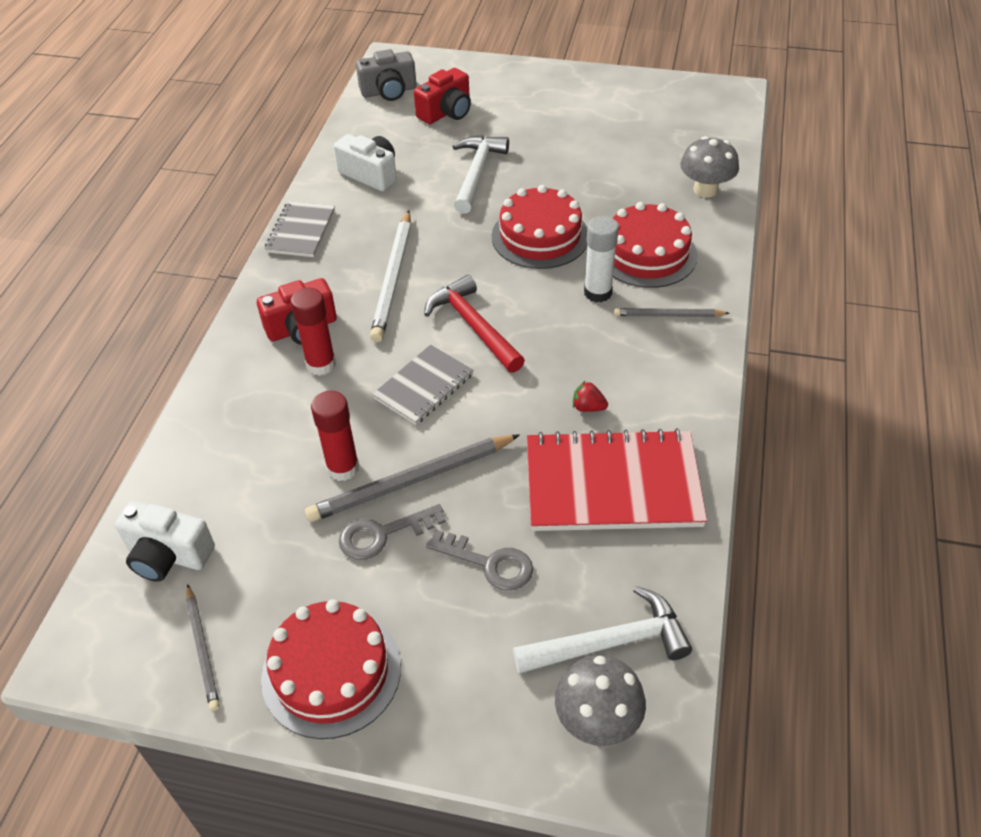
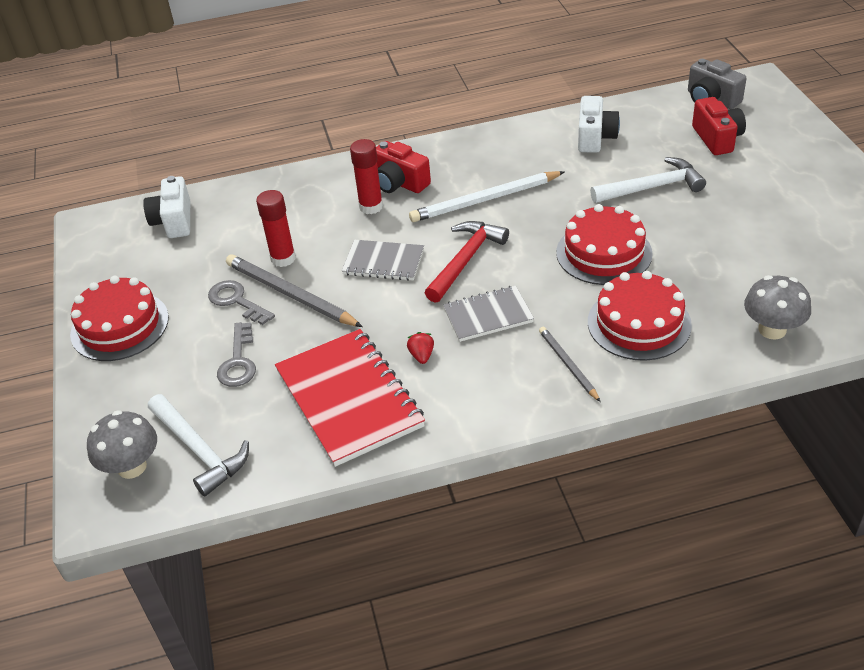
camera: 65 degrees right, 5 degrees down
(203, 649) = (114, 267): grey pencil -> none
(301, 231) = (498, 136): grey notebook -> grey notebook (488, 316)
(446, 112) = (717, 138): red camera -> red camera turned 120 degrees counterclockwise
(598, 293) = (561, 312): white glue stick -> none

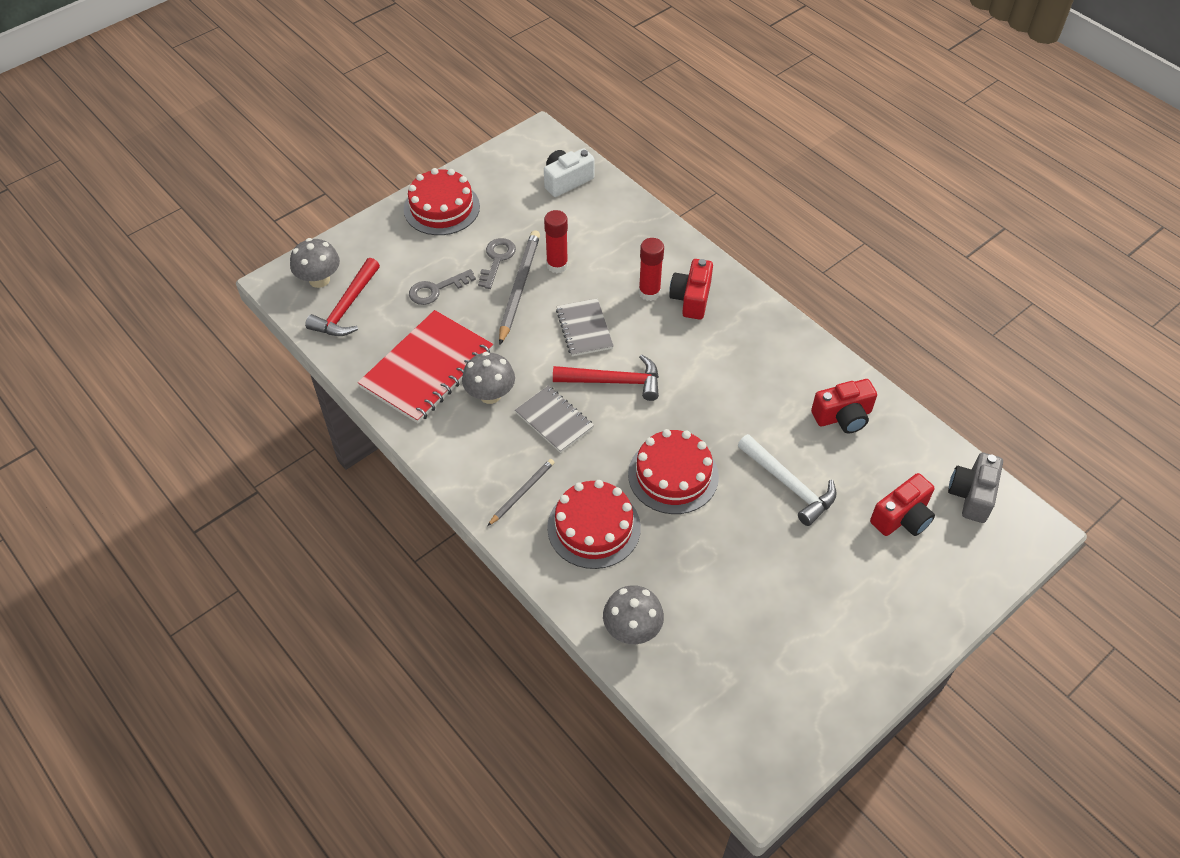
camera: 60 degrees right, 10 degrees up
(199, 450) = (347, 307): white hammer -> red hammer
(421, 355) = (490, 394): red strawberry -> grey mushroom
(485, 200) = (700, 366): white pencil -> none
(595, 137) = (843, 416): white camera -> red camera

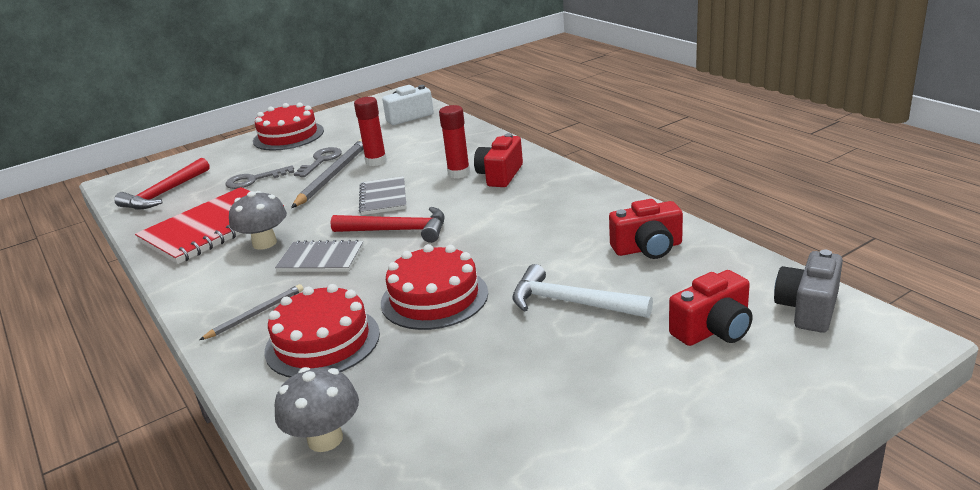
camera: 10 degrees right, 25 degrees down
(319, 280) = (152, 179): grey mushroom -> none
(554, 420) = (321, 259): grey notebook -> grey notebook turned 45 degrees counterclockwise
(789, 484) = (571, 303): white hammer -> white hammer turned 150 degrees clockwise

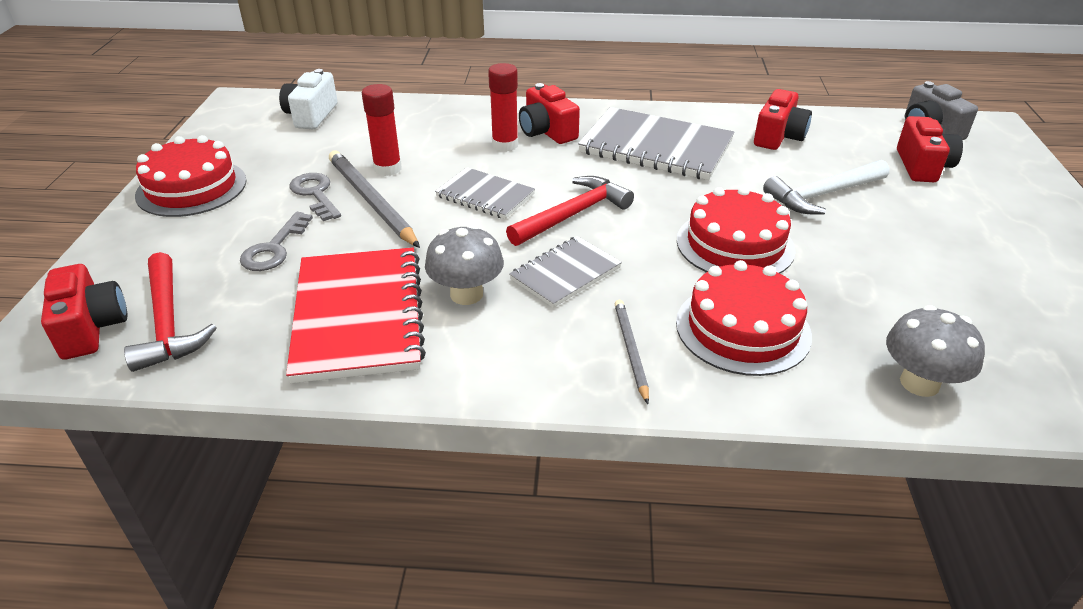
camera: 55 degrees left, 10 degrees up
(146, 182) = (91, 328): none -> red camera
(541, 214) = (656, 147): none -> grey notebook

